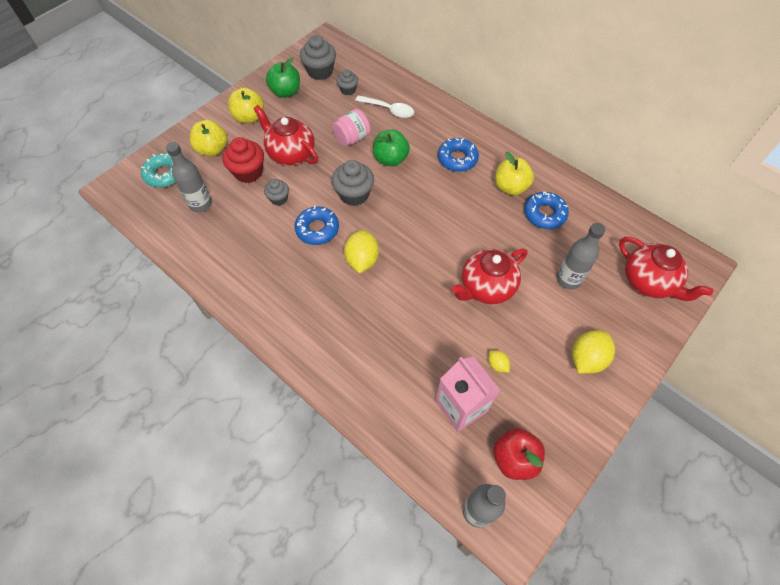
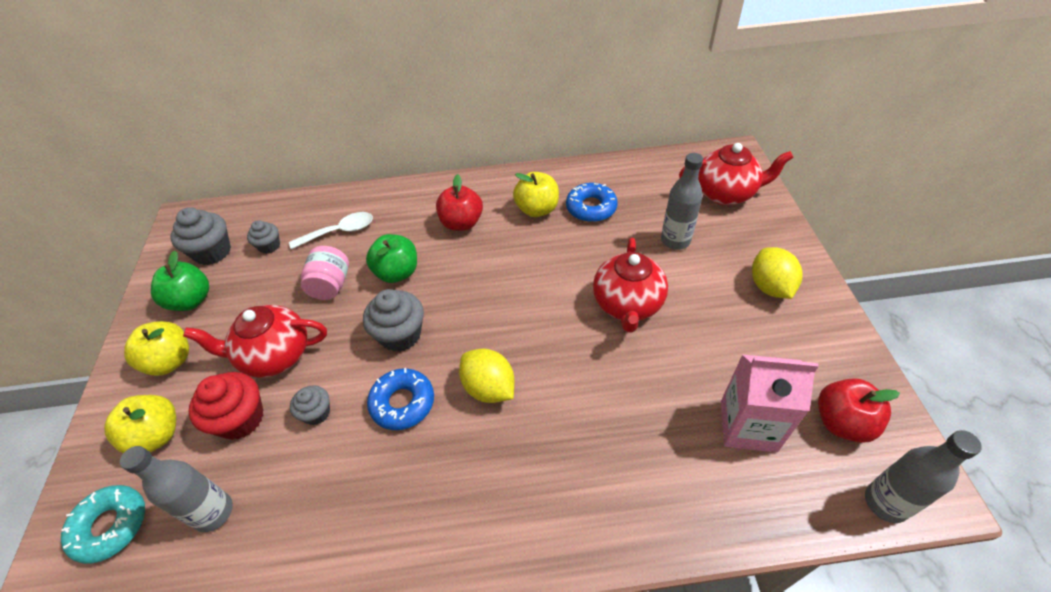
camera: 45 degrees left, 10 degrees down
(457, 159) = (462, 223): blue donut -> red apple
(497, 364) = (723, 359): yellow lemon -> none

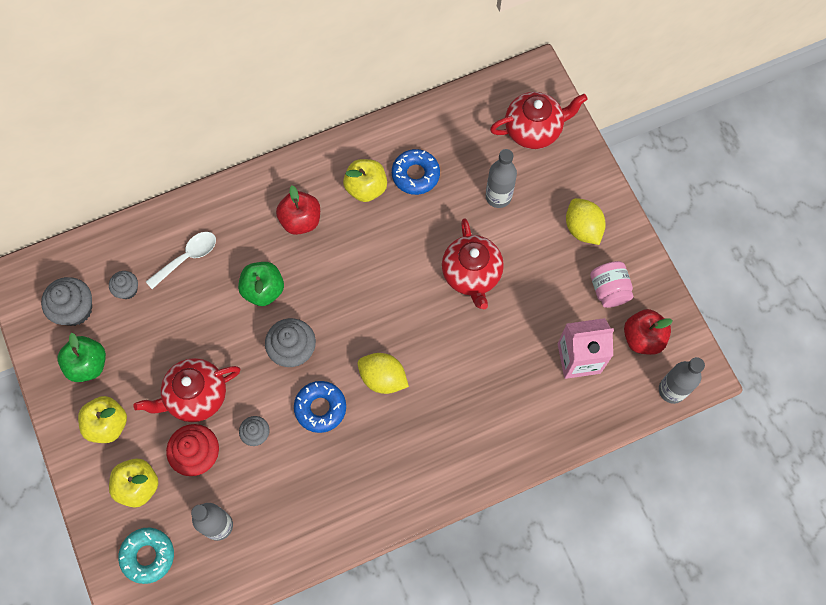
camera: 20 degrees left, 20 degrees up
(331, 285) = (209, 318): pink jar -> pink jar (609, 290)

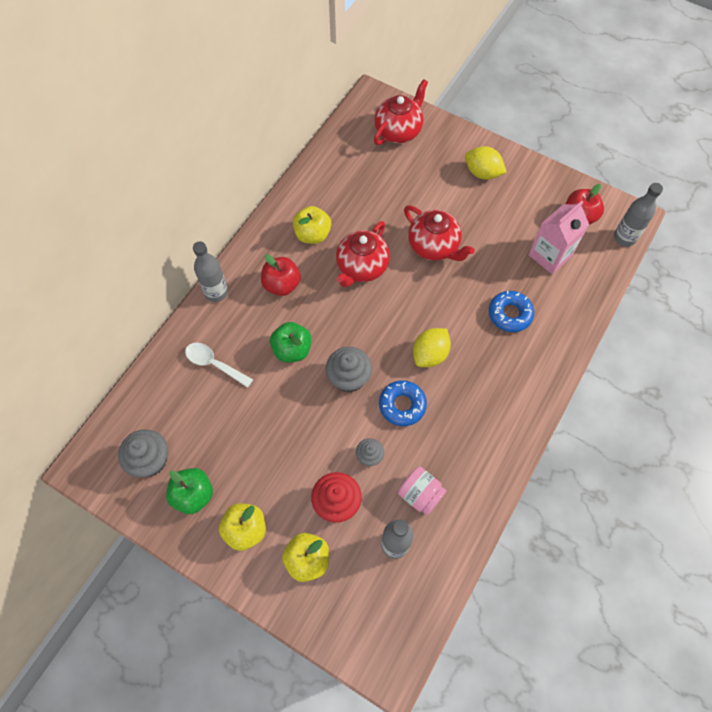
camera: 35 degrees left, 5 degrees down
(127, 290) = (183, 417): grey cupcake -> none
(148, 556) = (358, 608): turquoise donut -> none
(187, 258) = (214, 364): white spoon -> white spoon turned 75 degrees counterclockwise
(196, 396) = (300, 460): red teapot -> red teapot (361, 267)
(383, 378) = (430, 354): yellow lemon -> yellow lemon turned 45 degrees counterclockwise
(415, 175) = (341, 205): blue donut -> blue donut (510, 314)
(498, 196) = (410, 186): grey bottle -> grey bottle (216, 292)
(609, 290) = (532, 201): pink jar -> pink jar (420, 494)

